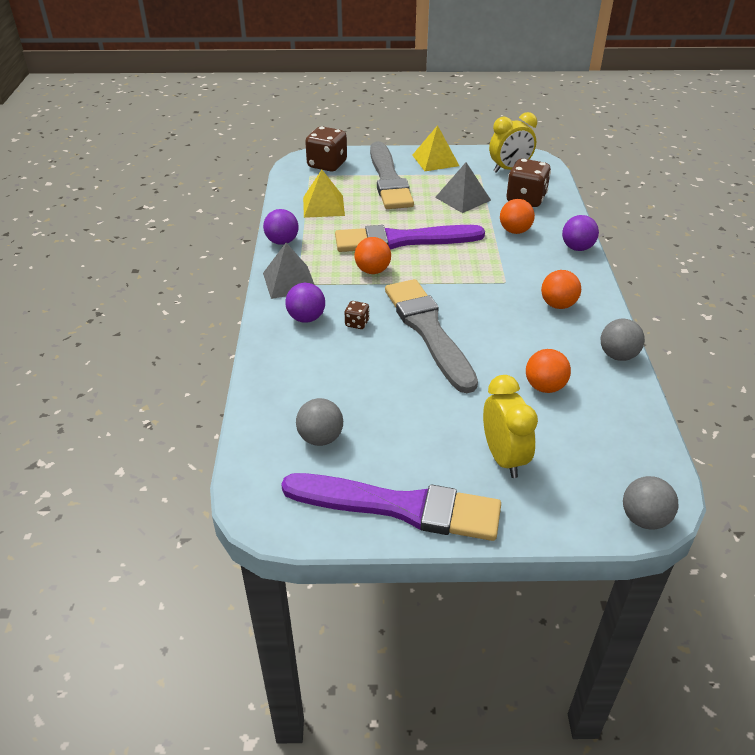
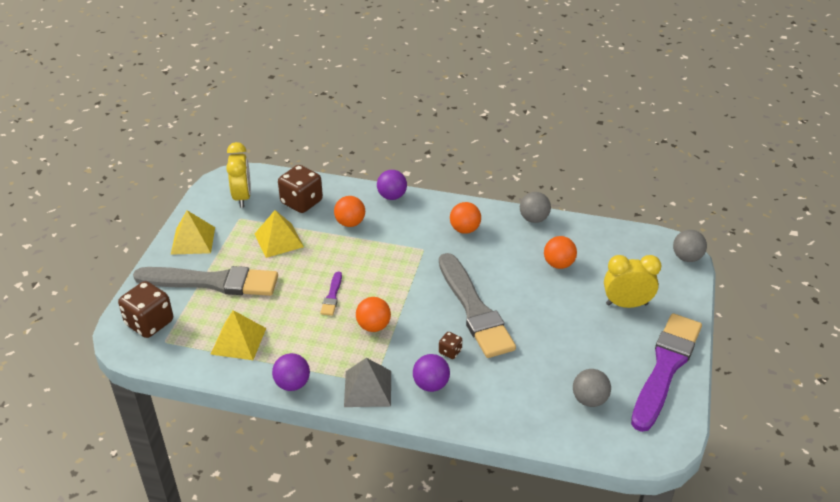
camera: 75 degrees left, 0 degrees up
(402, 240) = (332, 296): purple brush -> purple brush, size x0.42
(428, 331) = (474, 309): grey brush -> grey brush turned 105 degrees counterclockwise
(463, 198) = (279, 240): grey pyramid -> yellow pyramid

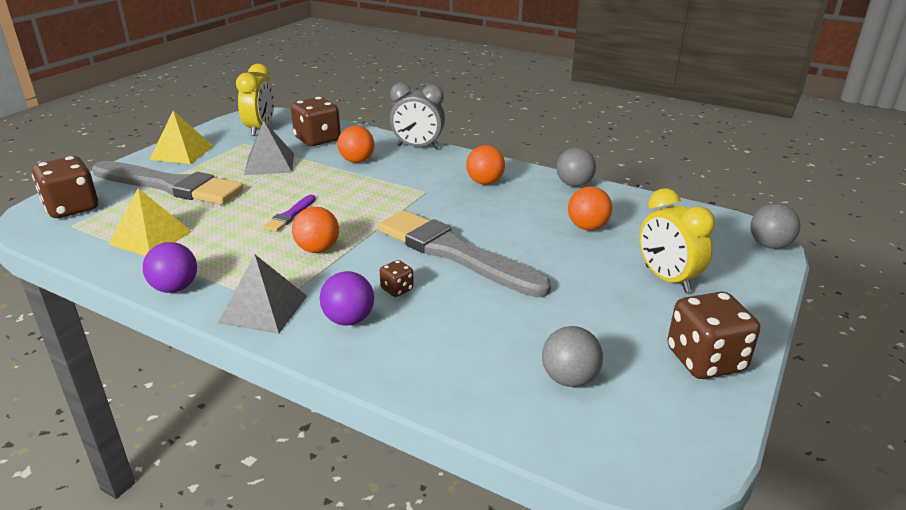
camera: 15 degrees right, 10 degrees down
(279, 240) = (269, 164): yellow pyramid -> grey pyramid
(392, 196) = (418, 147): purple ball -> grey clock
(474, 309) = (454, 253): grey brush -> grey brush turned 135 degrees clockwise
(626, 304) = (667, 279): yellow clock -> yellow clock turned 135 degrees counterclockwise
(665, 368) = (705, 360): purple brush -> brown dice

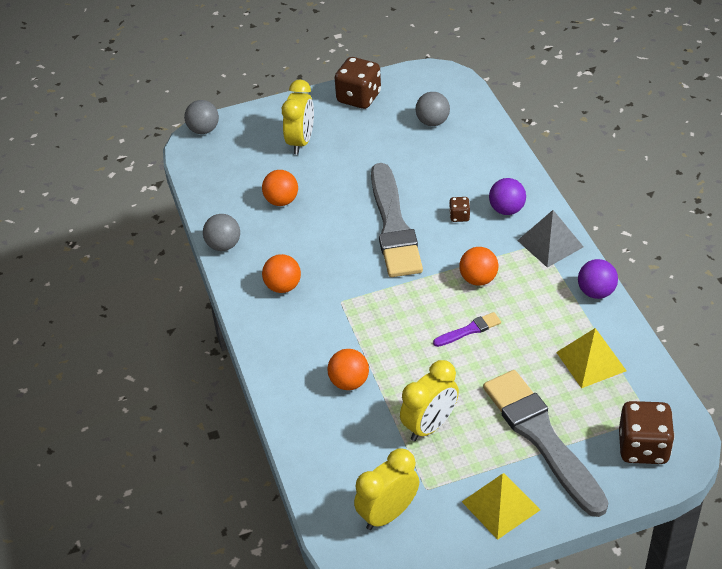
camera: 135 degrees left, 15 degrees up
(269, 164) = (430, 426): grey pyramid -> yellow clock
(317, 140) = (349, 448): brown dice -> none
(418, 147) = (273, 373): grey clock -> none

